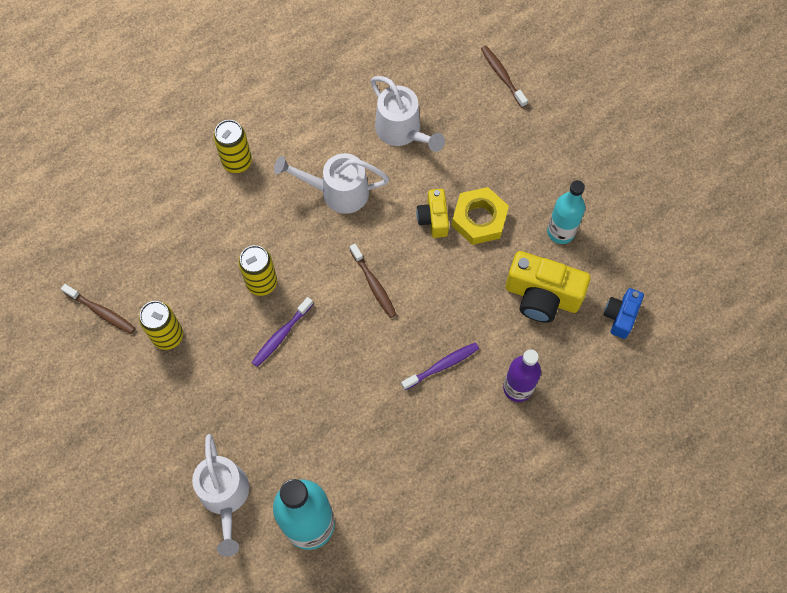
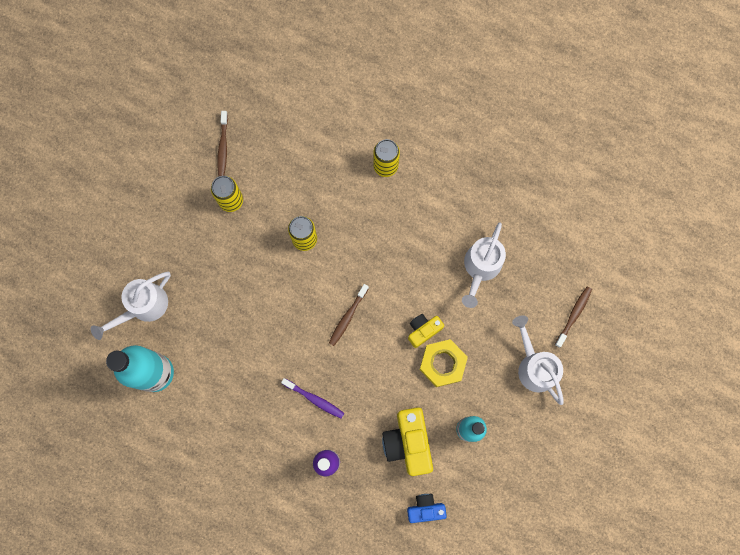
camera: 60 degrees right, 10 degrees up
(281, 335) = (274, 275): purple toothbrush -> none
(337, 192) = (404, 250): white watering can -> white watering can (534, 366)

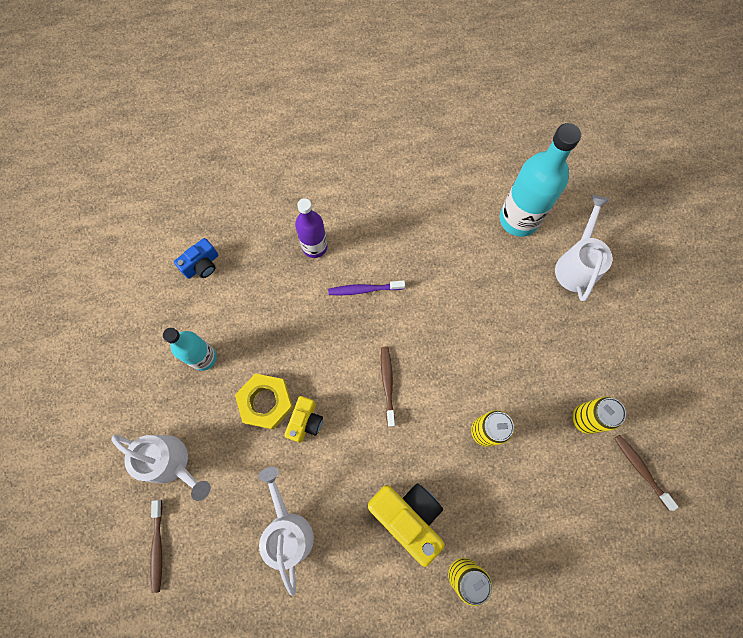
camera: 145 degrees right, 5 degrees down
(408, 442) = (253, 309): yellow camera -> yellow camera (408, 516)

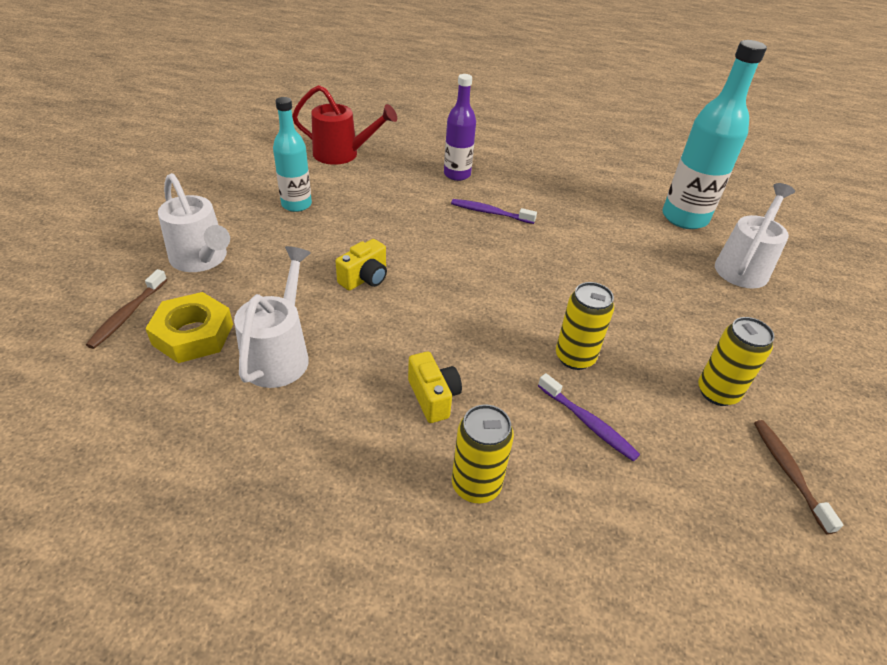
camera: 20 degrees right, 30 degrees down
(202, 265) = (342, 154): blue camera -> red watering can
(265, 402) = (333, 251): yellow nut -> yellow nut (193, 334)
(387, 384) = (475, 281): brown toothbrush -> none
(408, 516) = (433, 397): yellow camera -> yellow camera, size x0.58
(512, 489) = (588, 423): none -> purple toothbrush

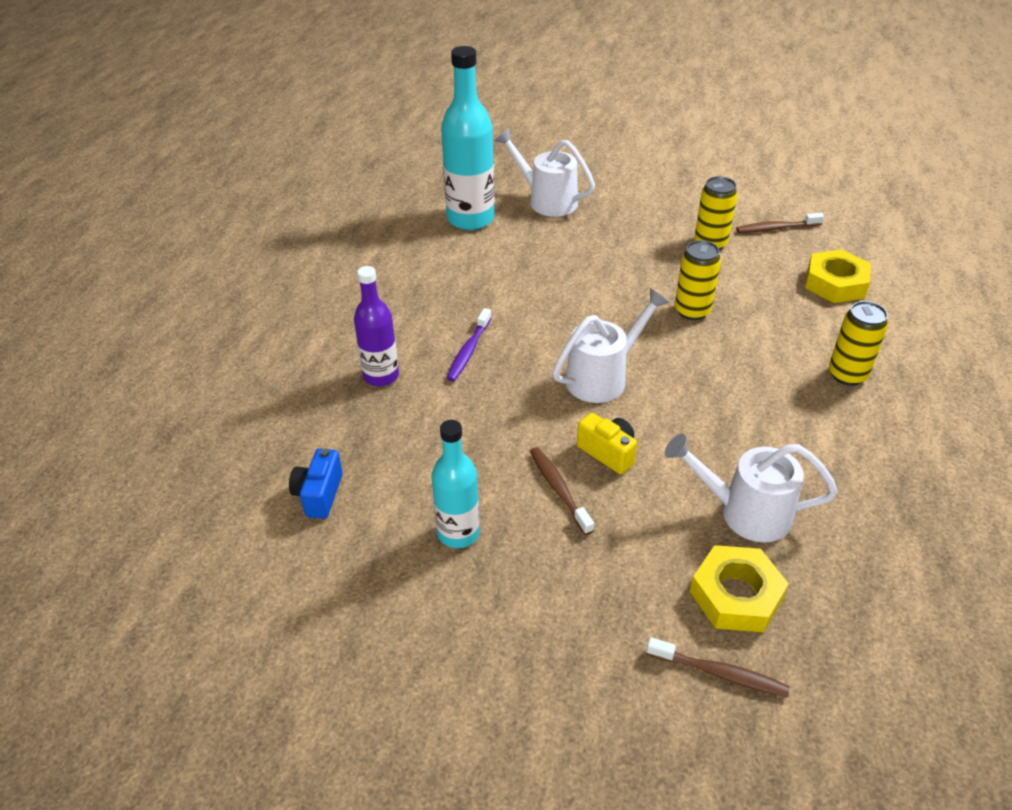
camera: 85 degrees left, 0 degrees up
(202, 260) = (597, 618): white watering can -> white watering can (603, 377)
(328, 250) = (559, 489): none -> brown toothbrush
(342, 154) = (319, 494): red watering can -> blue camera
(433, 397) = (766, 398): yellow camera -> none
(588, 423) = (764, 311): purple toothbrush -> none
(673, 518) = (835, 283): none -> yellow nut

